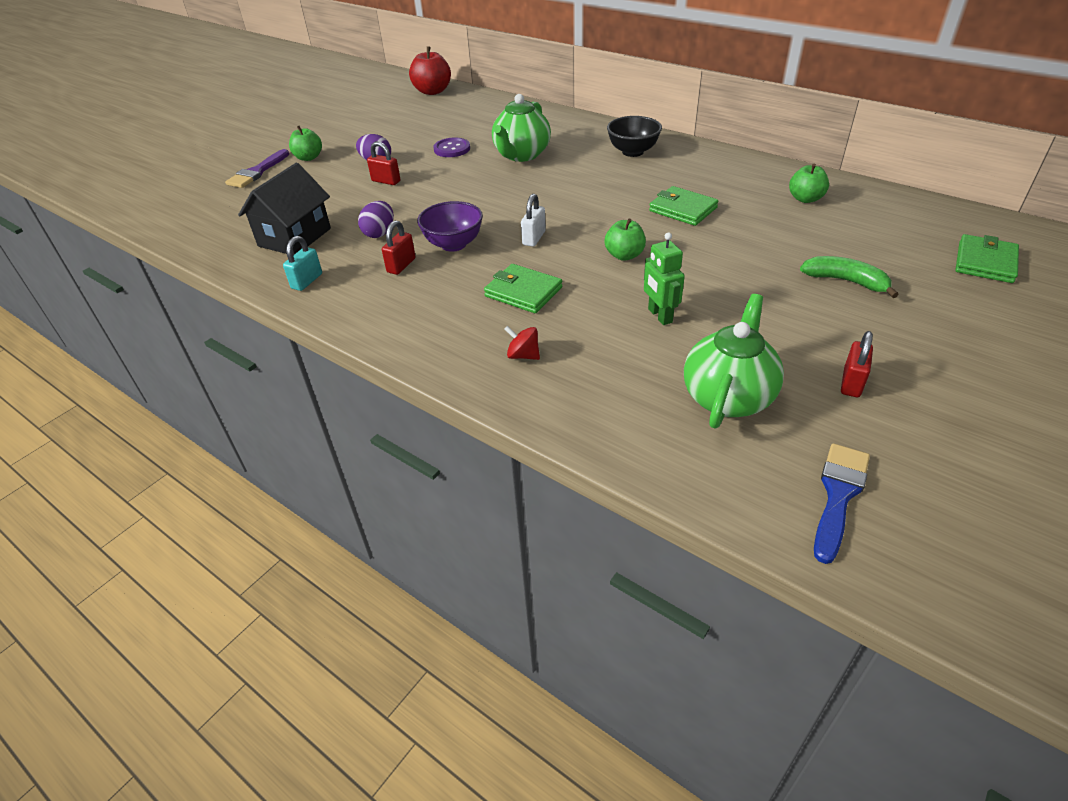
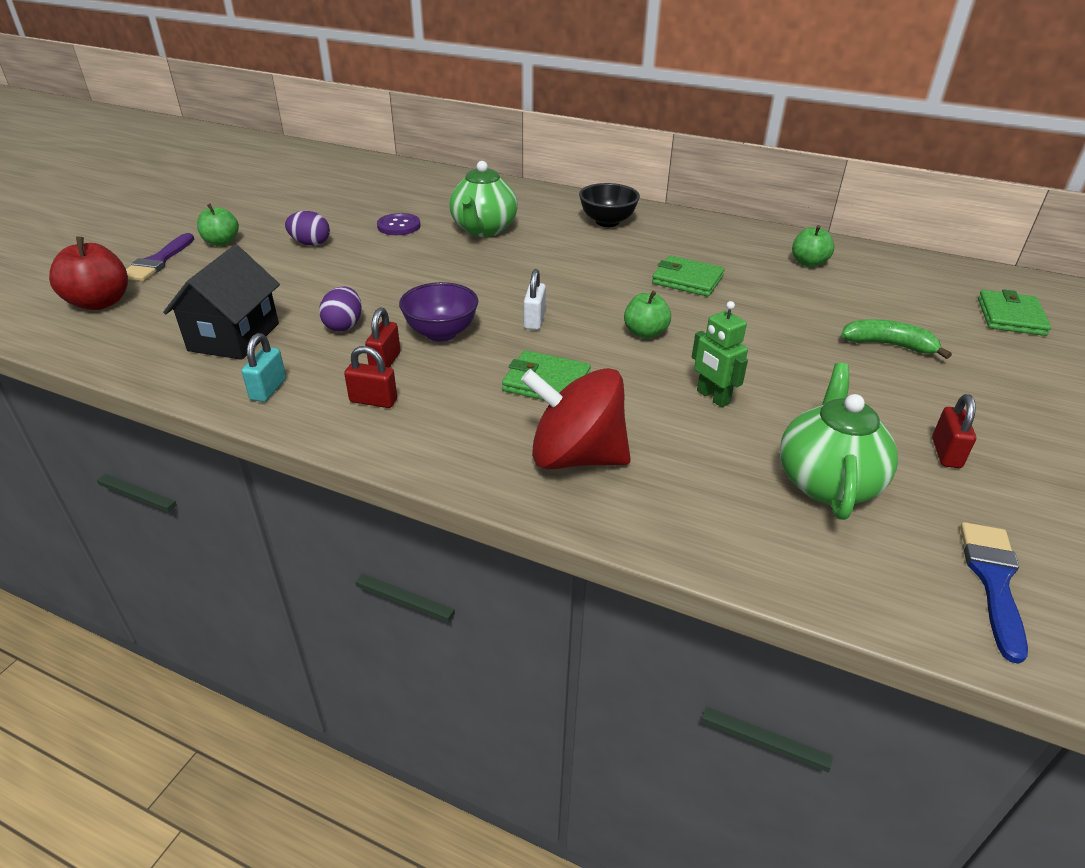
camera: 15 degrees left, 5 degrees down
(386, 181) = (330, 265): red padlock -> red padlock (373, 401)
(432, 91) = (352, 164): red apple -> red apple (100, 303)
(523, 355) = (576, 457): red spinning top -> red spinning top, size x2.44

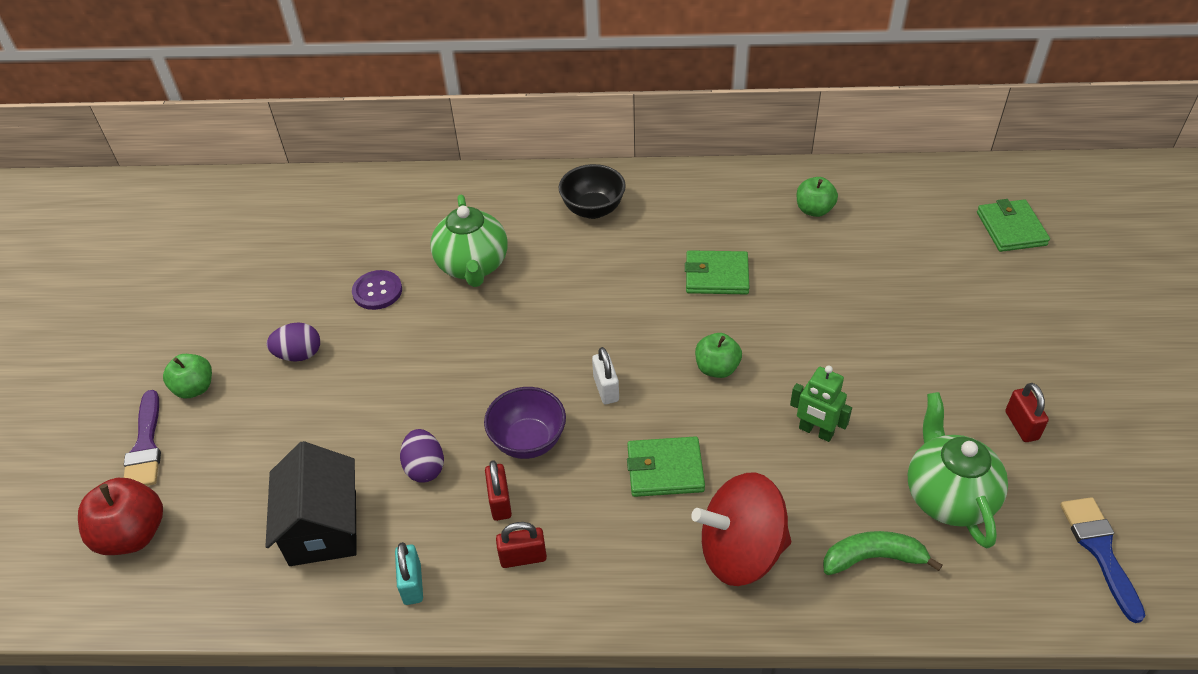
camera: 20 degrees left, 10 degrees up
(888, 345) = (928, 305): green banana -> green banana (873, 558)

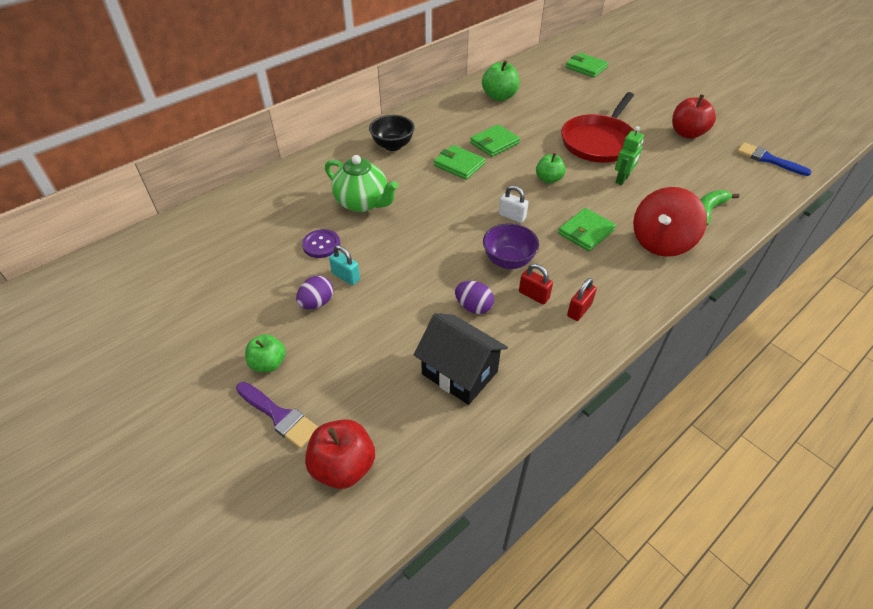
camera: 45 degrees left, 0 degrees up
(412, 584) = (545, 361): turquoise padlock -> turquoise padlock (346, 277)
(635, 280) = (459, 164): none -> green wallet
(814, 210) = (499, 96): green apple -> green apple, size x1.51
(815, 431) = (622, 179): green robot -> green robot turned 45 degrees counterclockwise
(861, 356) = (599, 141): none -> red pan
(948, 496) = (699, 172): green teapot -> none
(1021, 425) = (687, 133): red padlock -> red apple

